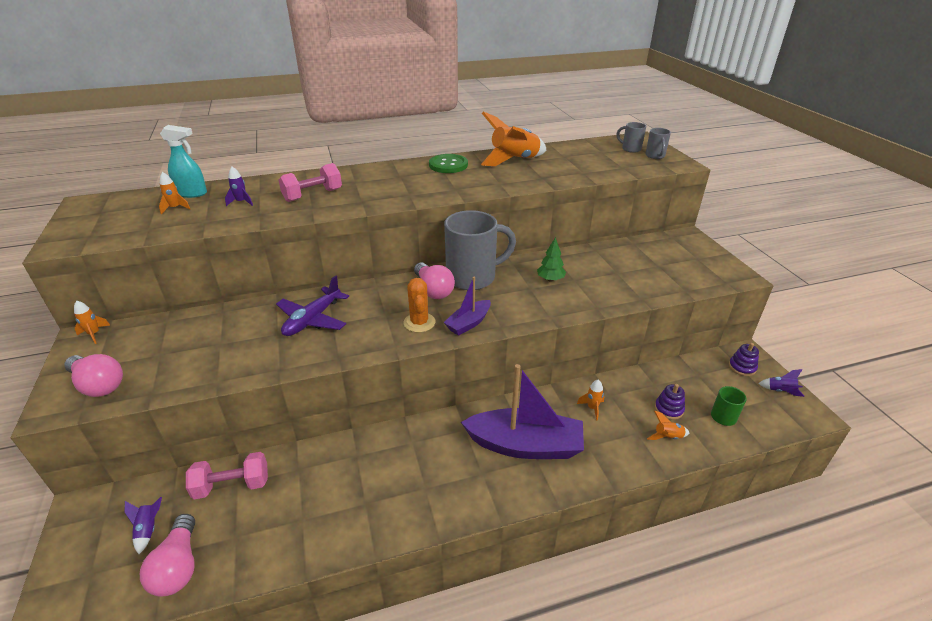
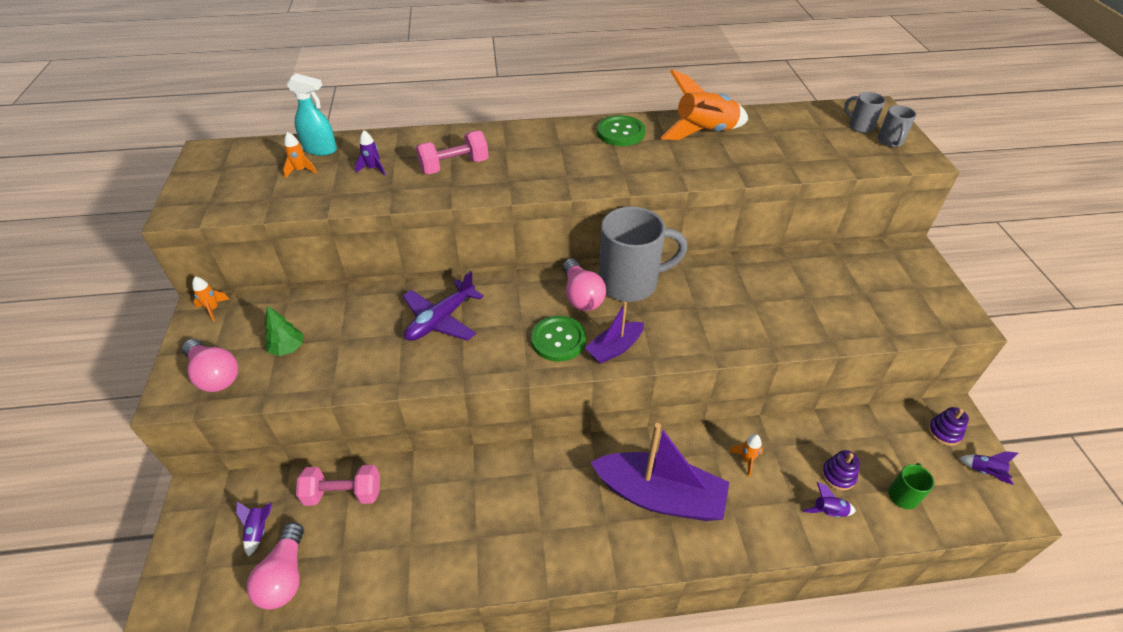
camera: 10 degrees right, 10 degrees up
(419, 322) = (558, 340): orange cactus -> green button
(550, 279) = (723, 297): green tree -> green tree (287, 348)
(667, 437) = (828, 512): orange rocket -> purple rocket

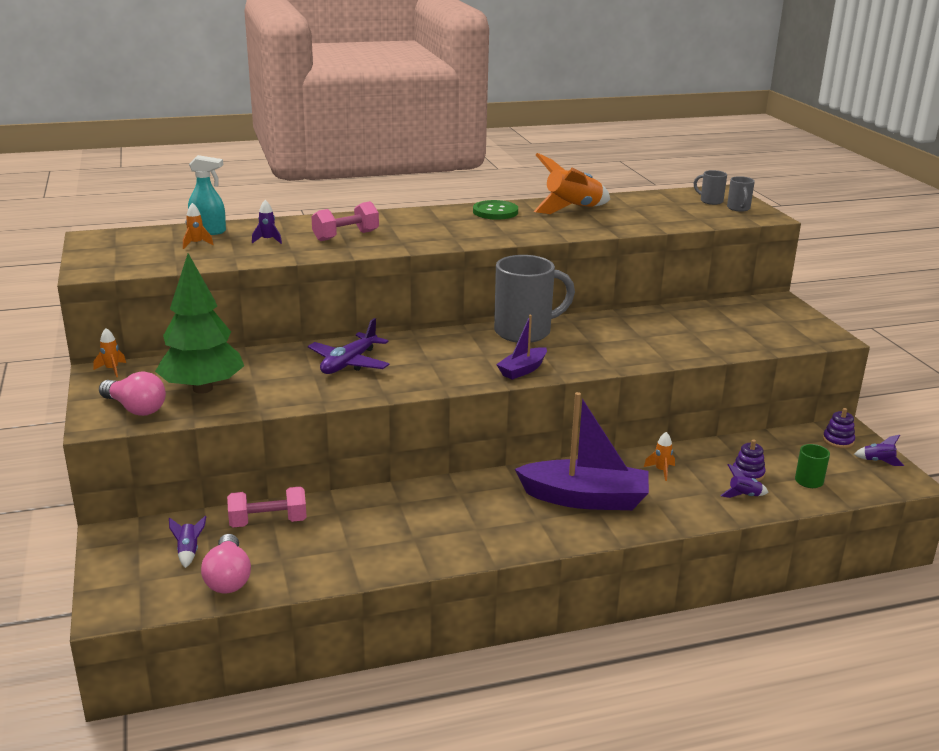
camera: 10 degrees left, 20 degrees down
(287, 348) = (202, 389): green tree -> green tree, size x2.30
(558, 340) = (468, 368): green button -> none
(581, 296) = (480, 342): pink light bulb -> none

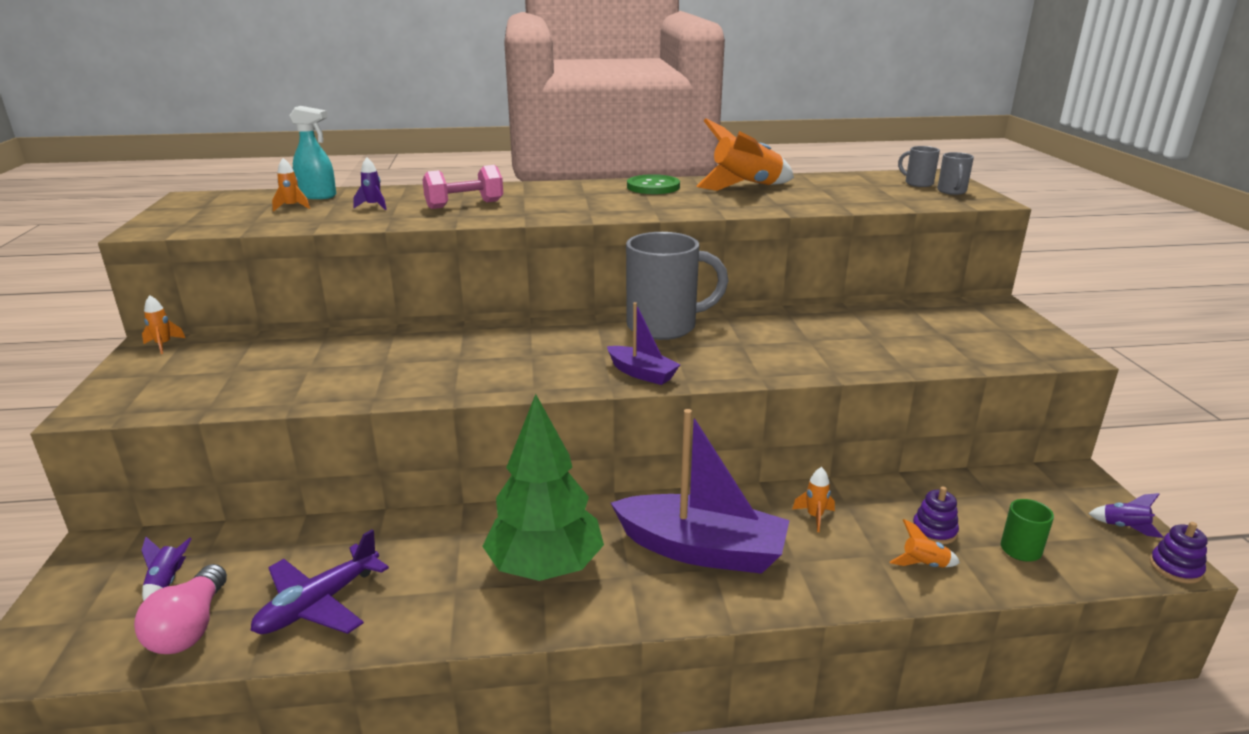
camera: 10 degrees right, 0 degrees up
(135, 408) = (149, 393): pink light bulb -> none
(202, 389) = (244, 373): green tree -> green tree (545, 567)
(268, 522) = (287, 548): pink dumbbell -> none
(349, 363) = (435, 352): purple plane -> purple plane (319, 604)
(522, 370) = (642, 373): purple boat -> purple boat turned 105 degrees counterclockwise
(744, 496) = (924, 565): purple rocket -> orange rocket
(838, 440) = (1066, 491): purple stacking toy -> purple stacking toy (1175, 568)

